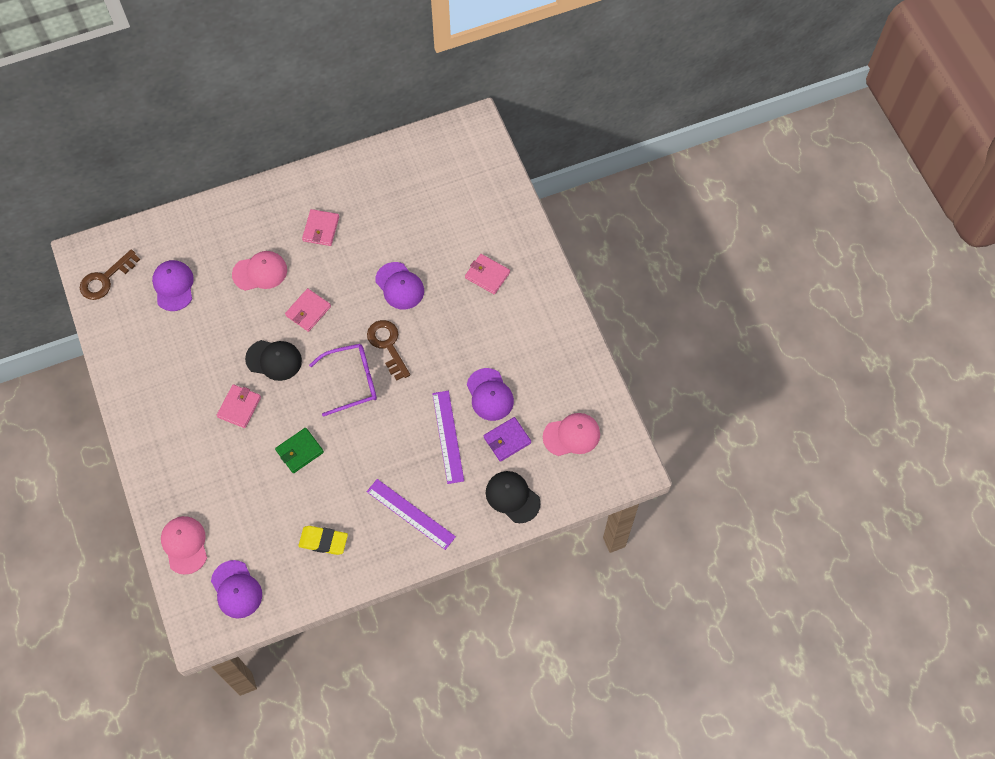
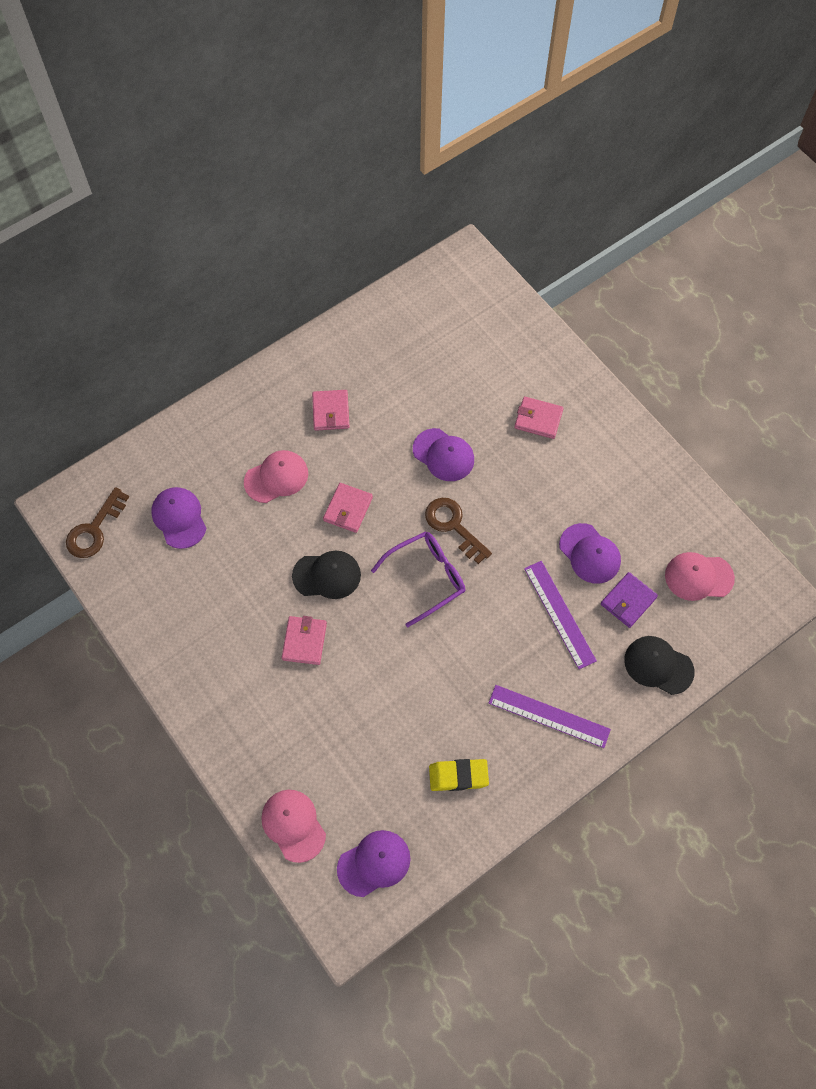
camera: 15 degrees left, 0 degrees up
(236, 589) = (374, 863): purple cap -> purple cap turned 75 degrees counterclockwise
(299, 451) = (393, 675): green wallet -> none
(571, 435) = (698, 577): pink cap -> pink cap turned 150 degrees counterclockwise

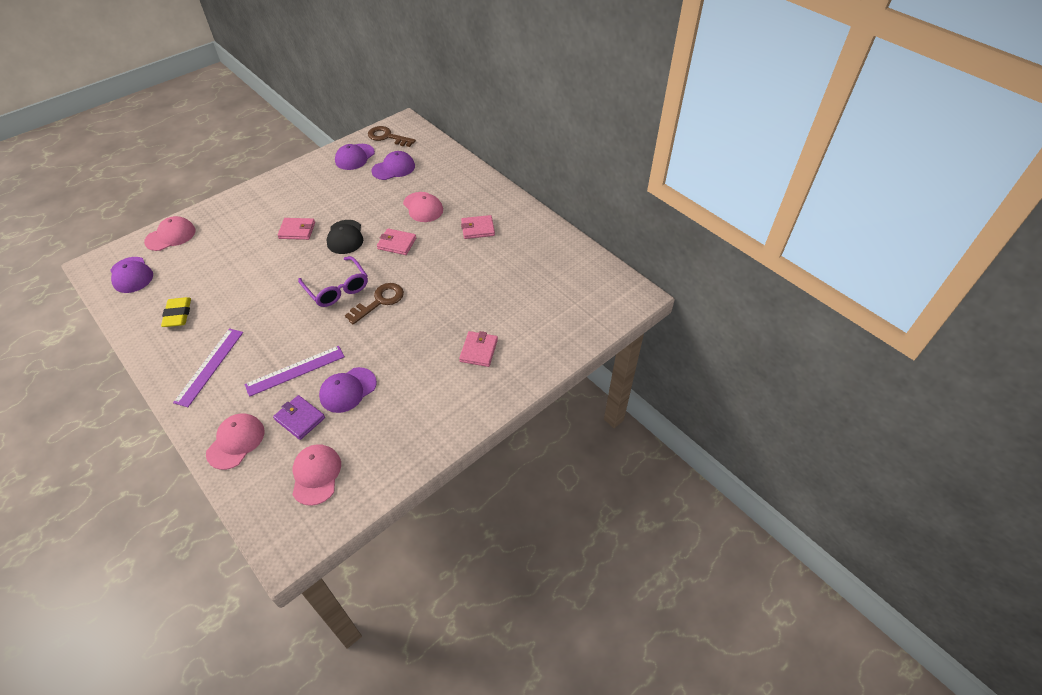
camera: 85 degrees right, 15 degrees down
(443, 455) = (442, 292): purple cap -> purple cap (354, 157)
(658, 665) = (236, 442): black cap -> pink cap

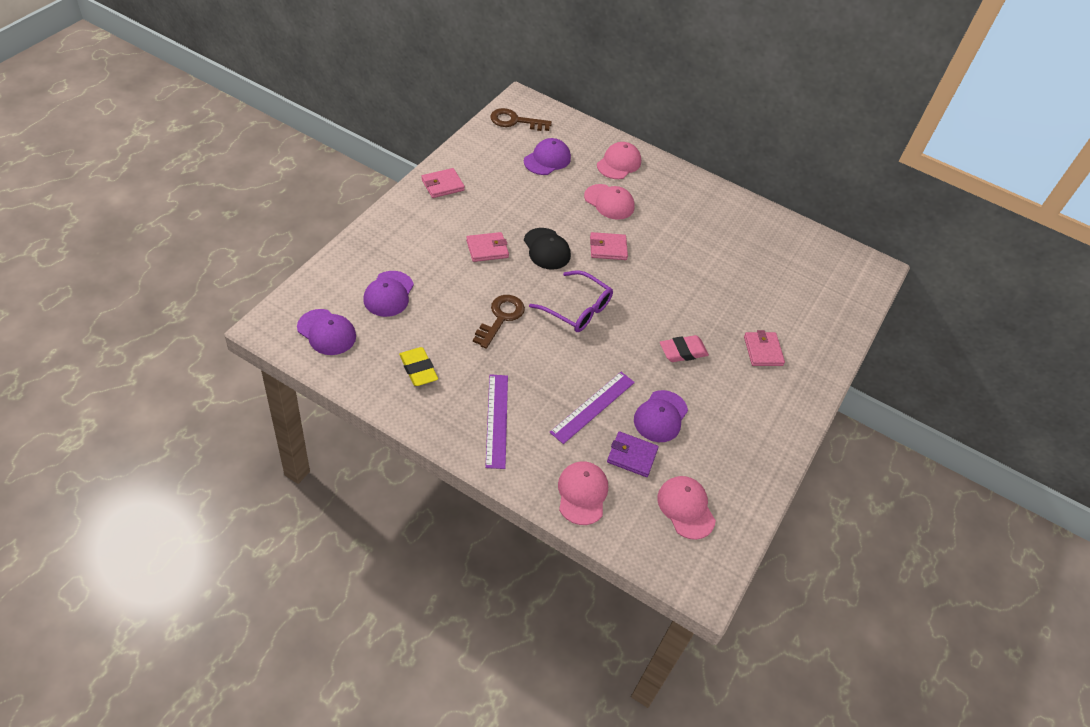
camera: 25 degrees left, 0 degrees up
(171, 236) = (340, 277): pink cap -> pink cap (619, 163)
(354, 157) = (493, 150): purple cap -> purple cap (388, 294)
(379, 301) = (631, 316): brown key -> brown key (501, 318)
(405, 338) = (683, 351): none -> pink eraser
(478, 229) = (682, 219): pink wallet -> pink wallet (442, 185)

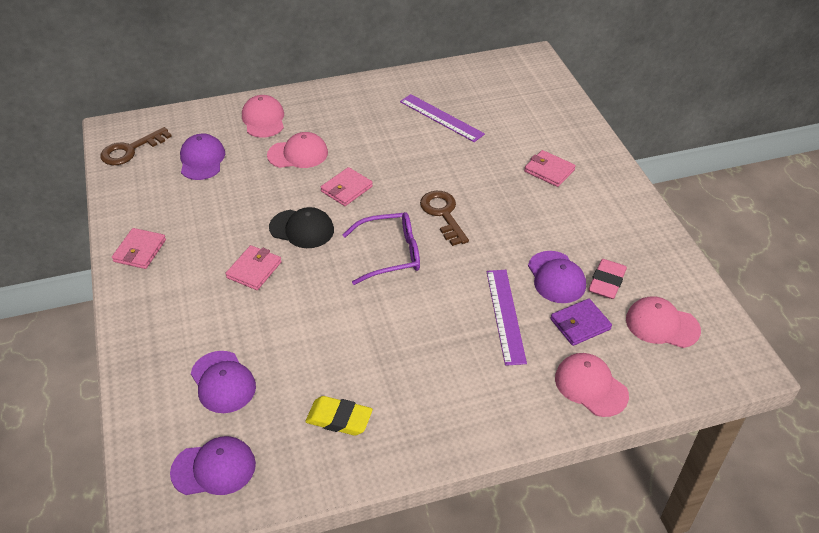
camera: 40 degrees left, 5 degrees down
(497, 420) = (456, 395): purple ruler -> purple ruler (441, 117)
(501, 318) = (344, 314): brown key -> brown key (443, 214)
(683, 351) = (503, 217): pink eraser -> pink eraser (606, 282)

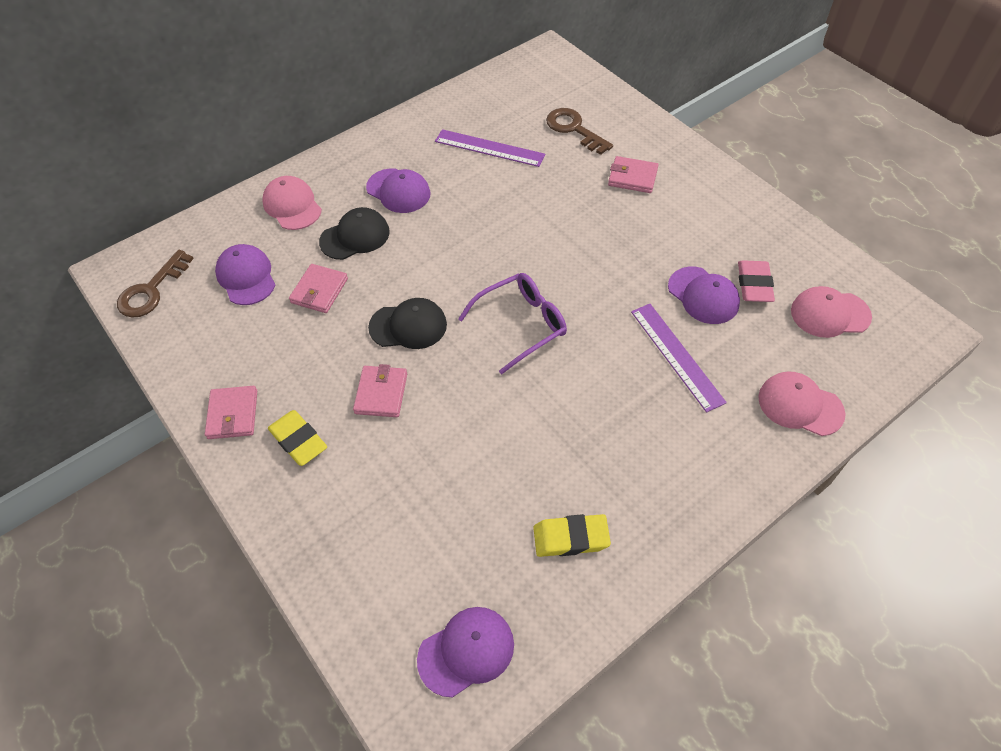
camera: 20 degrees left, 10 degrees up
(176, 283) = (298, 440): none -> yellow eraser
(223, 382) = (420, 542): purple cap -> purple cap (398, 191)
(298, 154) = (355, 236): pink cap -> black cap
(346, 189) = (432, 262): pink wallet -> pink wallet (319, 291)
(443, 214) = (551, 260): brown key -> brown key (574, 129)
(580, 324) = (753, 340): purple wallet -> none

